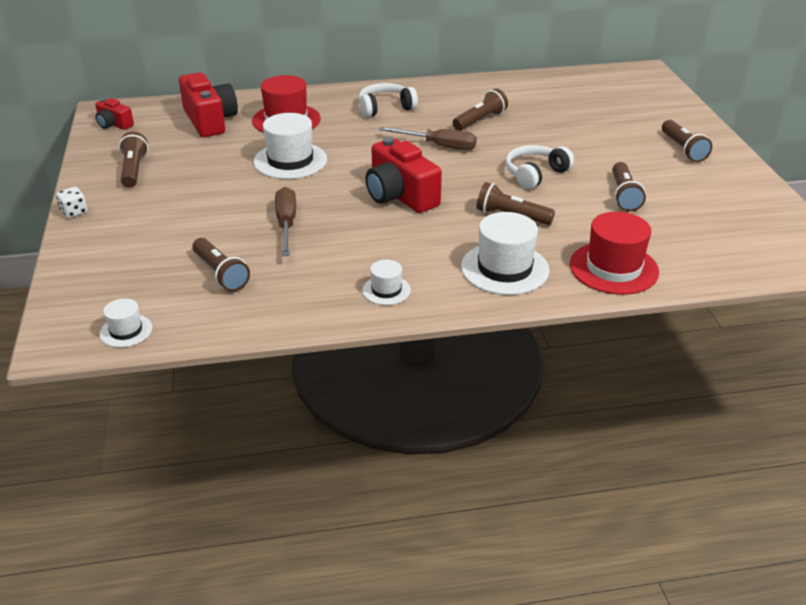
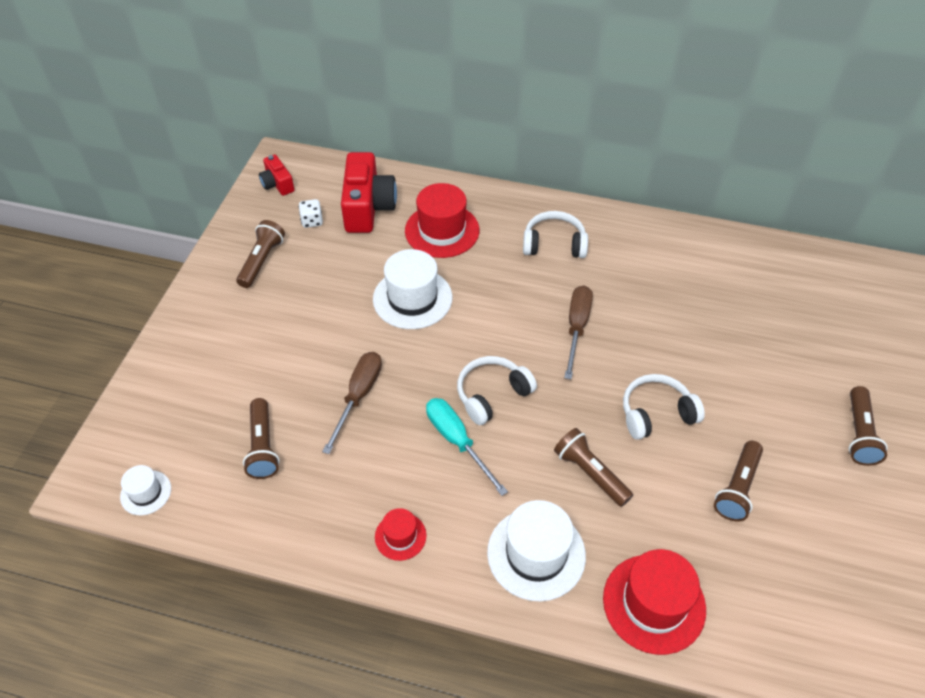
camera: 25 degrees right, 15 degrees up
(74, 212) = (182, 305): white dice -> white dice (312, 221)
(386, 290) = (400, 536): white hat -> red hat
(392, 227) = (457, 441): none -> turquoise screwdriver
(400, 195) = (492, 394): red camera -> white headphones
(439, 146) = (577, 328): brown screwdriver -> brown screwdriver turned 120 degrees counterclockwise
(480, 120) = (645, 300): brown flashlight -> none

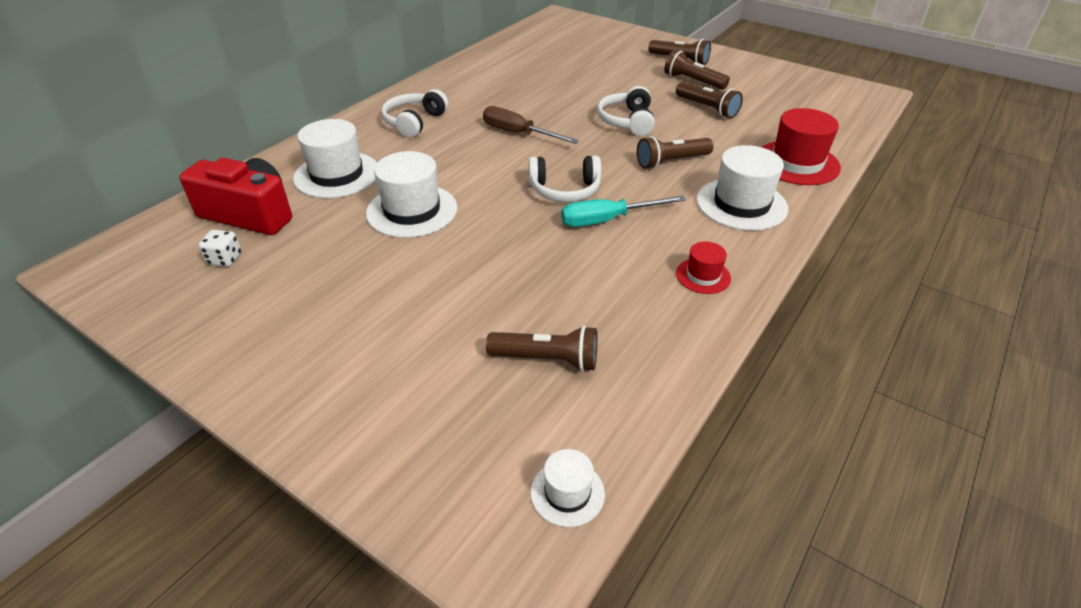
camera: 70 degrees left, 10 degrees down
(261, 261) = (248, 313): brown flashlight -> brown flashlight (693, 81)
(277, 184) = (125, 277): red camera -> none
(358, 396) = (518, 271): brown screwdriver -> none
(442, 231) = (337, 175): red hat -> white hat
(492, 394) = (565, 190): white headphones -> white headphones turned 75 degrees counterclockwise

